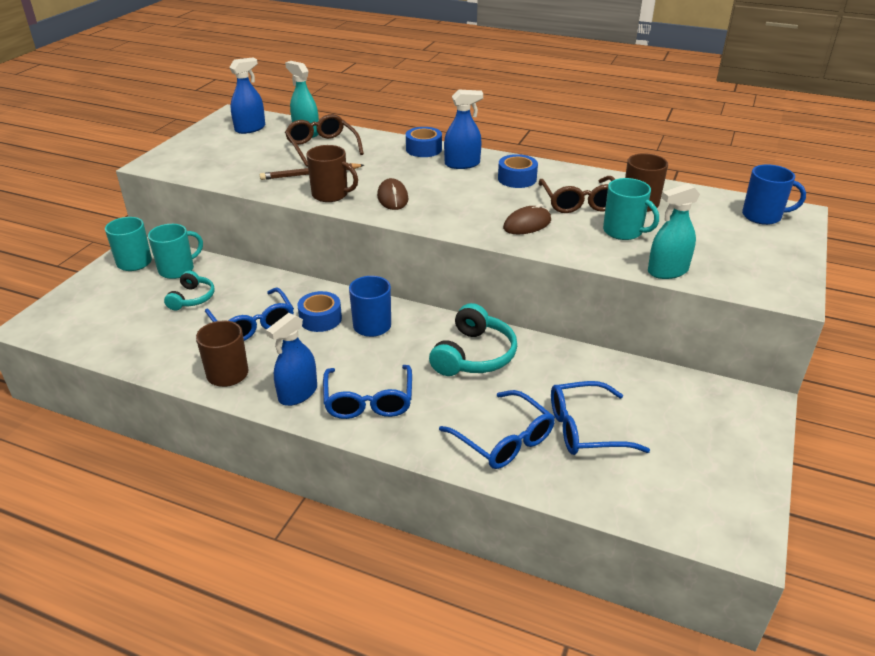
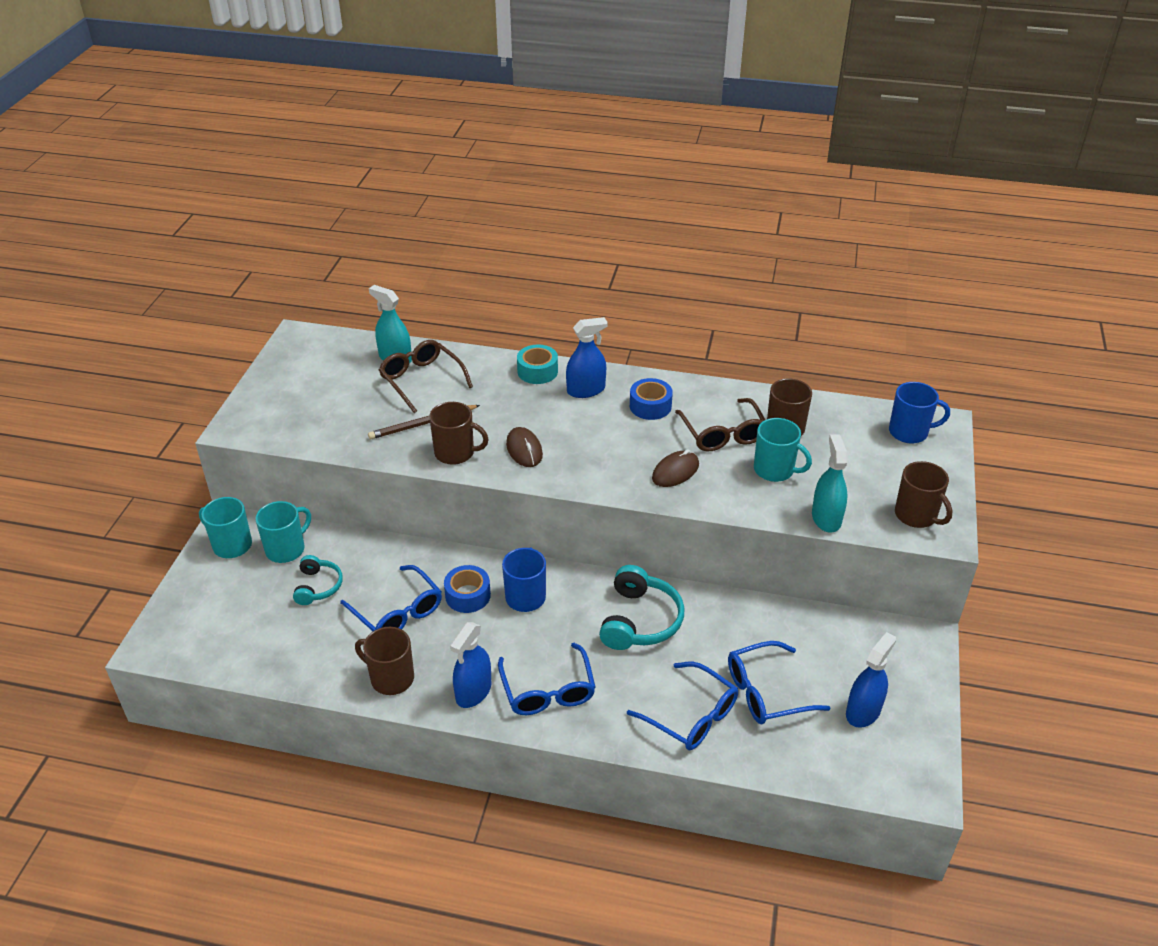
camera: 10 degrees left, 5 degrees up
(250, 128) = (327, 358): blue spray bottle -> blue spray bottle (863, 711)
(423, 149) = (537, 371): blue tape -> turquoise tape
(667, 271) = (826, 518): turquoise spray bottle -> turquoise spray bottle turned 120 degrees clockwise
(762, 278) = (916, 515): none -> brown mug

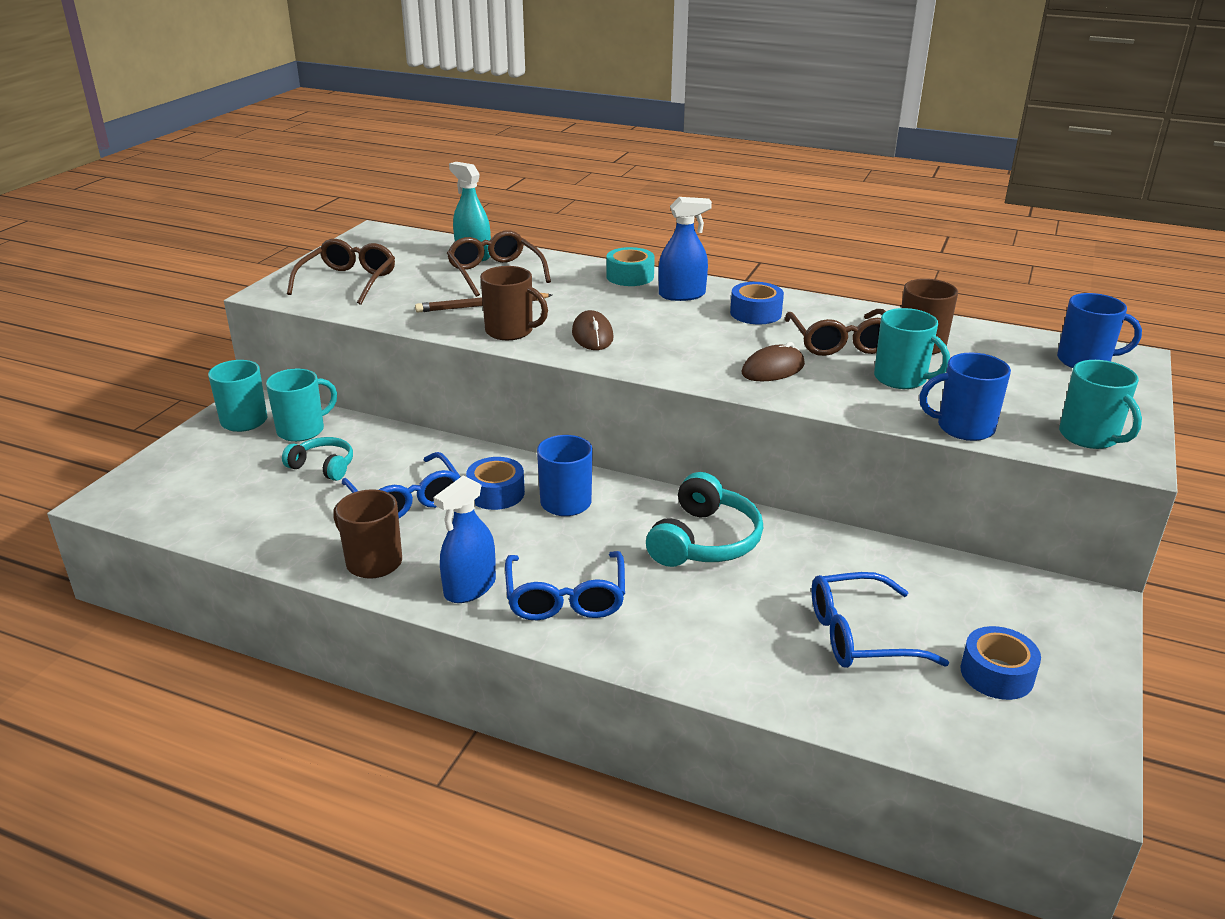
camera: 10 degrees right, 10 degrees down
(297, 405) = (349, 281): none -> brown glasses
(318, 586) = (323, 466): turquoise headphones -> turquoise headphones turned 75 degrees counterclockwise
(692, 717) = (752, 650): blue glasses -> none
(826, 518) = (963, 428): turquoise spray bottle -> blue mug
(863, 711) = (996, 674): blue spray bottle -> blue tape
(916, 515) = (1089, 437): brown mug -> turquoise mug

